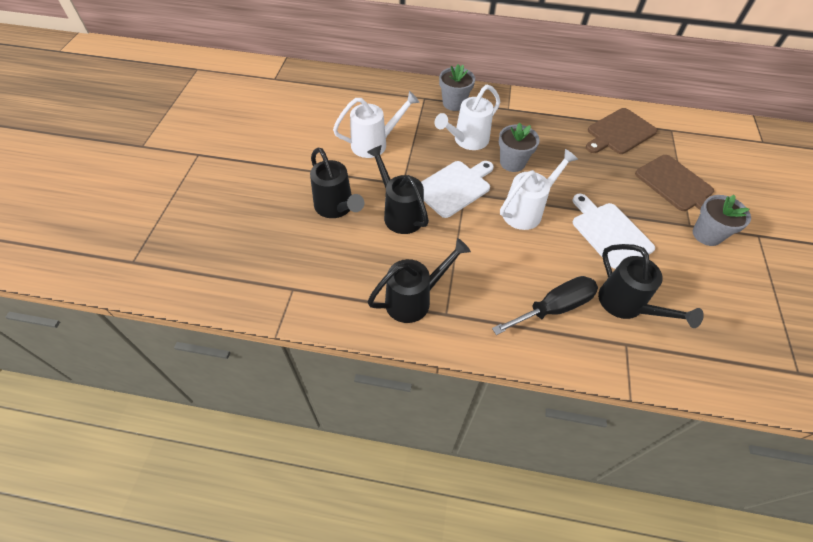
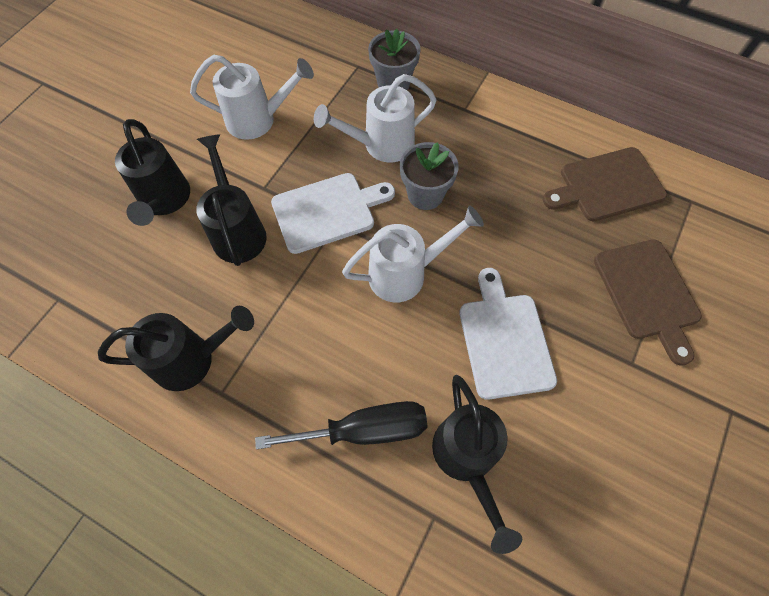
camera: 20 degrees right, 10 degrees up
(707, 234) = (650, 386): grey flower pot -> none

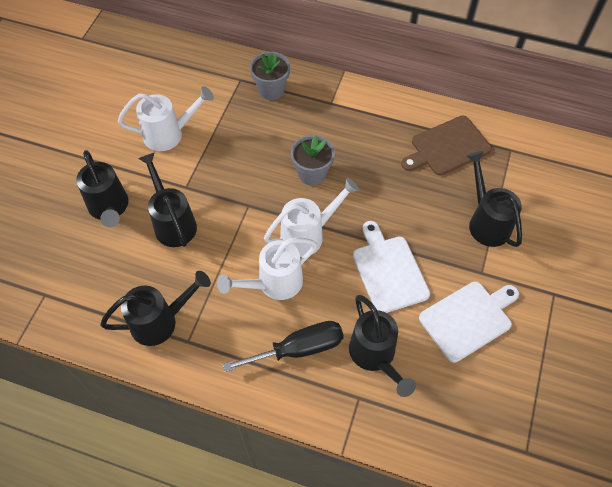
camera: 10 degrees left, 5 degrees down
(328, 211) = (240, 197): white cutting board -> white cutting board (468, 319)
(381, 145) = (271, 140): white watering can -> white watering can (274, 283)
(647, 293) = (486, 222): brown cutting board -> black watering can

